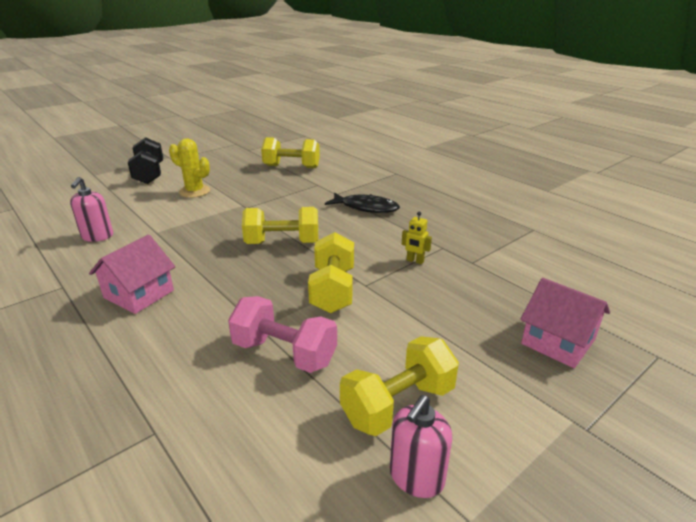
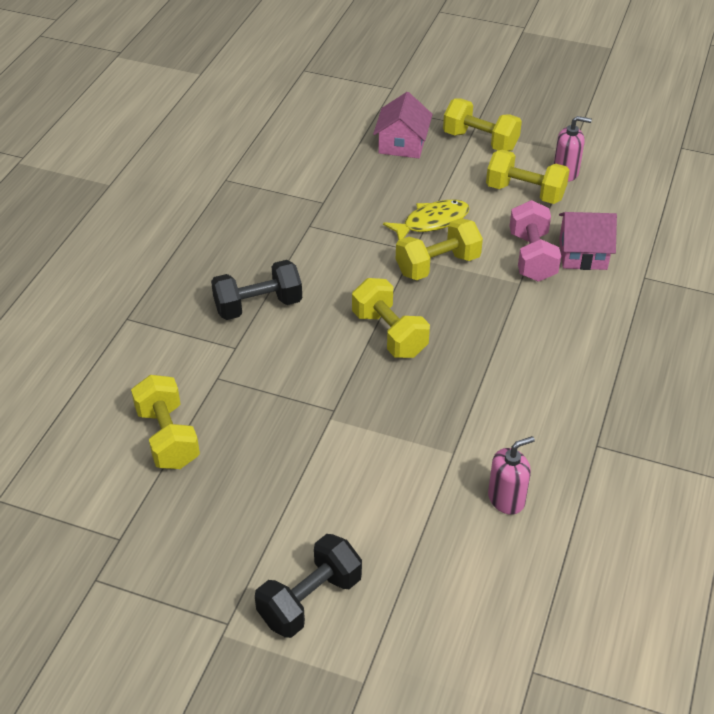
camera: 120 degrees left, 15 degrees up
(139, 294) = (553, 381): pink house -> pink house (583, 254)
(194, 191) = (328, 494): yellow cactus -> none
(366, 208) = (258, 306): black fish -> black dumbbell
(397, 309) = (431, 222): none -> yellow fish
(415, 261) = (349, 234): yellow robot -> none
(542, 416) = (480, 141): none -> yellow dumbbell

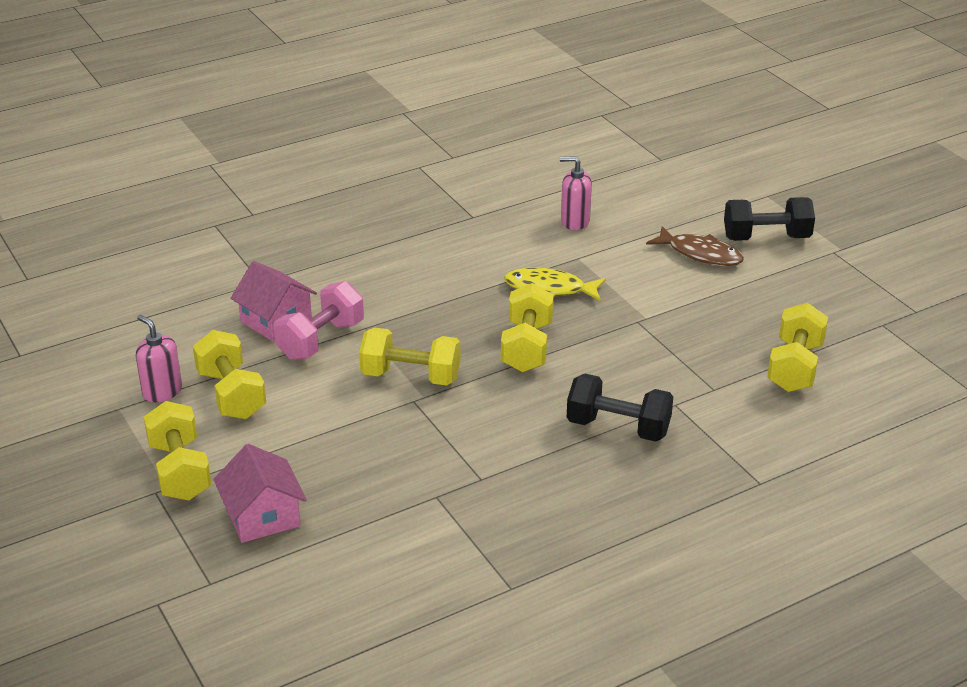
camera: 140 degrees left, 10 degrees down
(353, 530) = (700, 254): none -> brown fish
(402, 144) = (262, 516): pink house -> pink house turned 75 degrees counterclockwise
(431, 222) = (359, 416): yellow fish -> yellow fish (549, 289)

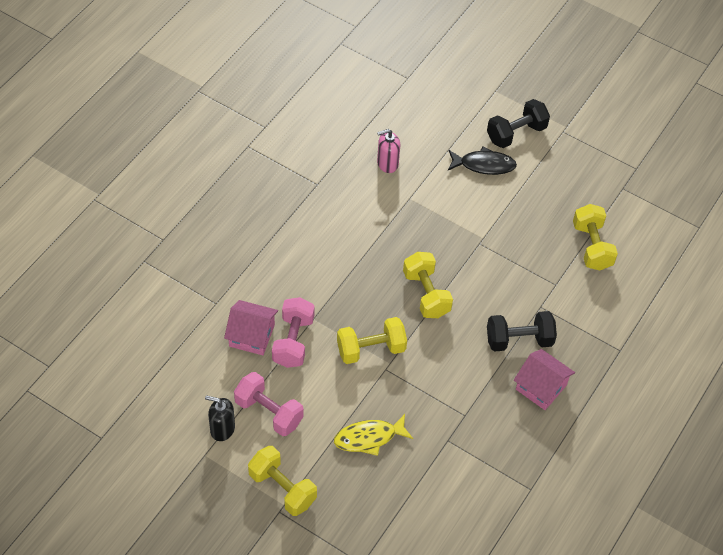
camera: 30 degrees left, 20 degrees up
(162, 391) = (222, 429): pink soap dispenser -> black soap dispenser
(231, 394) = (269, 412): yellow dumbbell -> pink dumbbell
(262, 516) = (357, 501): pink house -> pink house (541, 387)
(549, 289) = (409, 235): yellow fish -> yellow fish (369, 438)
(700, 254) = (484, 165): brown fish -> black fish

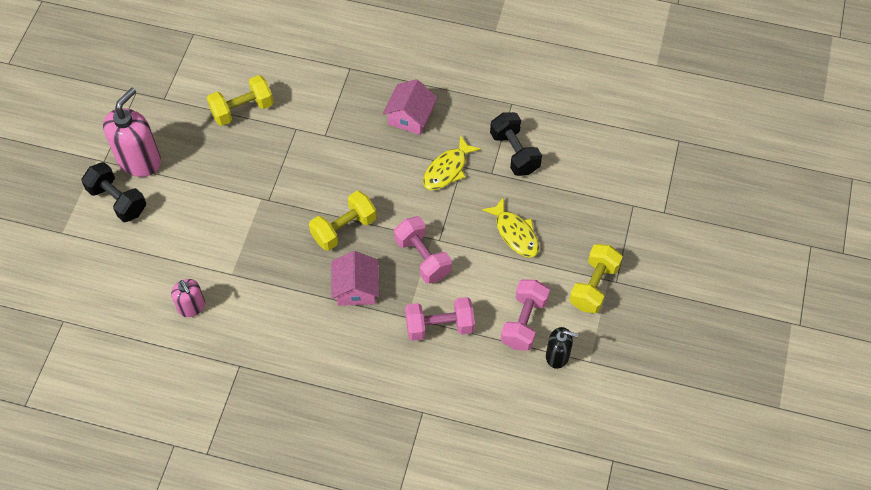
camera: 105 degrees left, 5 degrees up
(222, 429) = (557, 356): black soap dispenser -> black soap dispenser turned 75 degrees counterclockwise
(251, 335) = (447, 365): pink house -> pink house (356, 288)
(371, 349) = (423, 258): yellow dumbbell -> pink dumbbell
(465, 401) = (447, 169): none -> yellow fish
(484, 165) = (168, 219): black fish -> none
(519, 340) = (367, 143): black dumbbell -> black dumbbell (514, 153)
(555, 156) = (139, 160): none -> pink soap dispenser

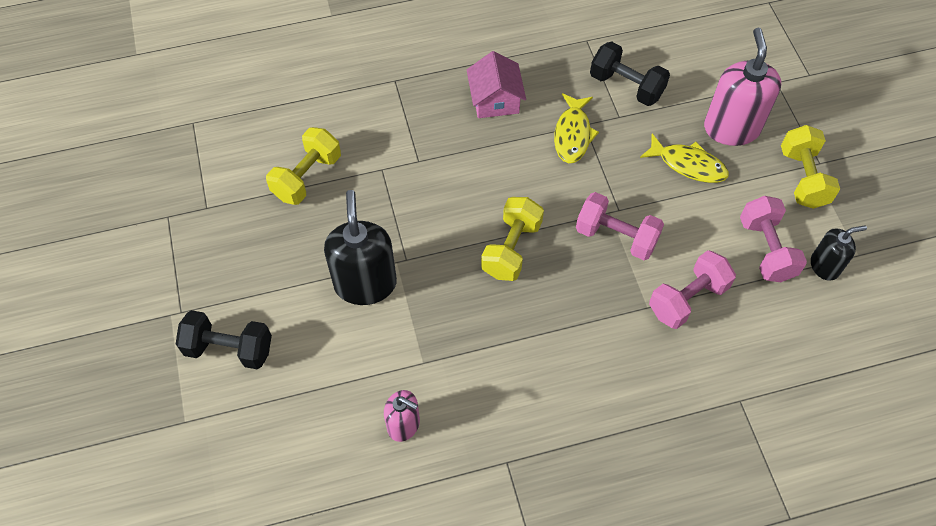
camera: 30 degrees left, 0 degrees up
(139, 160) = (224, 290): pink soap dispenser -> pink soap dispenser (731, 128)
(230, 202) = (365, 283): none -> black soap dispenser
(356, 288) = (572, 306): pink house -> none

